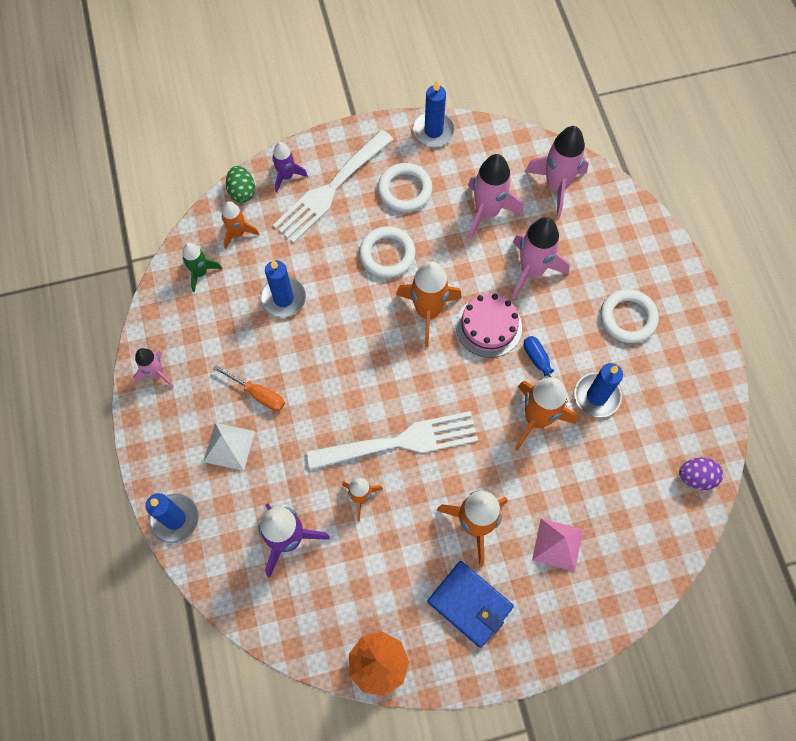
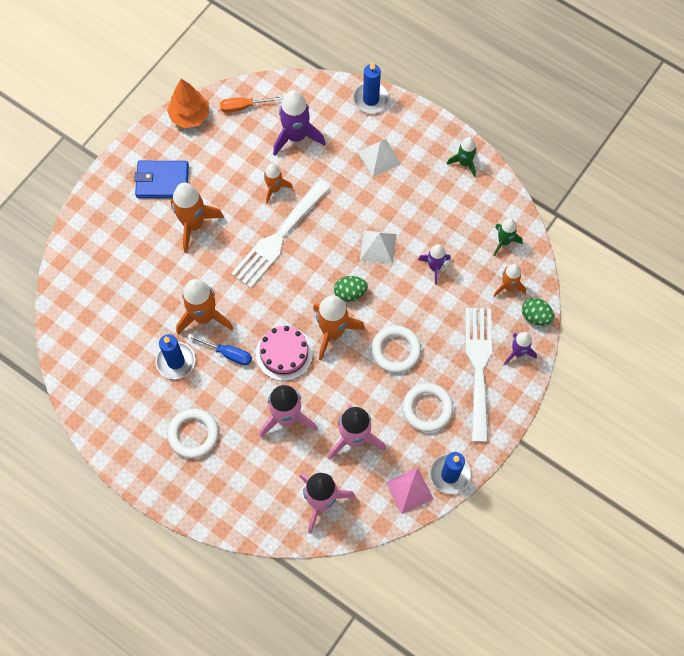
camera: 140 degrees right, 0 degrees up
(156, 374) = (464, 163): pink rocket -> green rocket
(258, 394) = (391, 198): orange screwdriver -> orange screwdriver (243, 107)
(283, 298) = (434, 267): blue candle -> purple rocket
(315, 357) = (378, 246): none -> white pyramid
(381, 334) = (350, 293): none -> green egg
(557, 544) = (134, 251): pink pyramid -> pink pyramid (409, 490)
(696, 477) = (74, 357): purple egg -> none

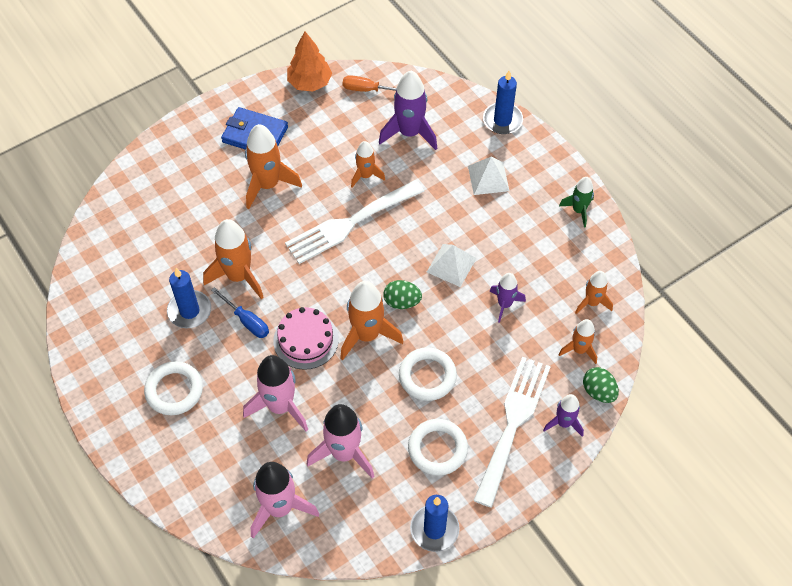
camera: 20 degrees right, 10 degrees down
(409, 490) = (382, 530): pink pyramid -> none
(504, 242) = (592, 302): green rocket -> orange rocket

